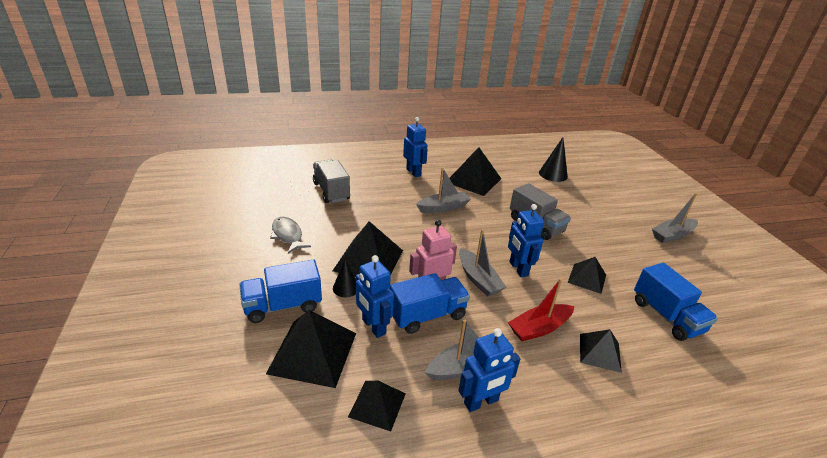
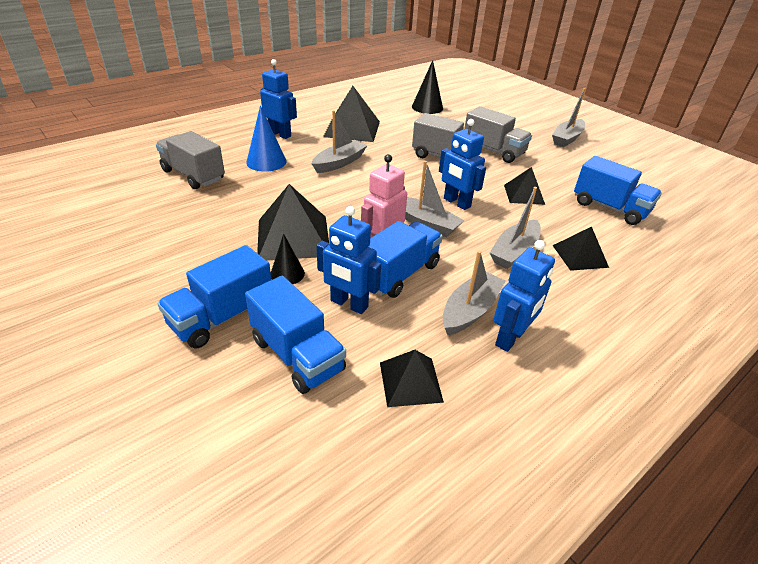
camera: 25 degrees left, 5 degrees up
(288, 235) = (170, 237): grey fish -> none
(313, 352) = (297, 355): black pyramid -> blue truck
(388, 193) = (266, 162): none -> blue cone
(539, 328) = (514, 252): red boat -> grey boat
(587, 230) = (493, 151): none -> grey truck

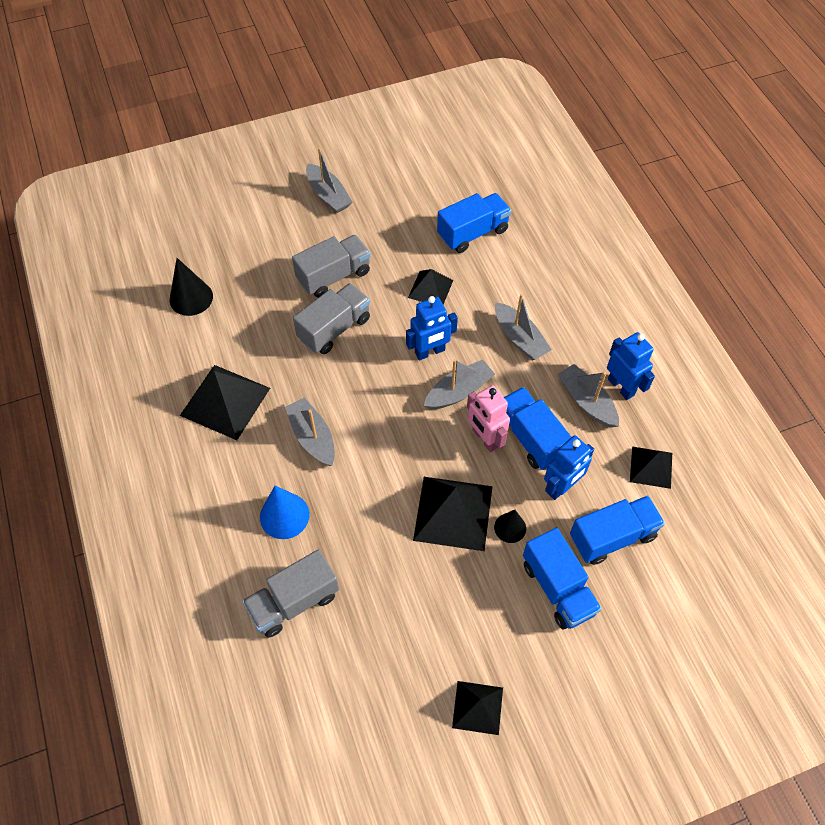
camera: 70 degrees left, 20 degrees up
(280, 134) = (211, 488): blue robot -> none
(580, 256) = (537, 293): black pyramid -> black pyramid (477, 707)

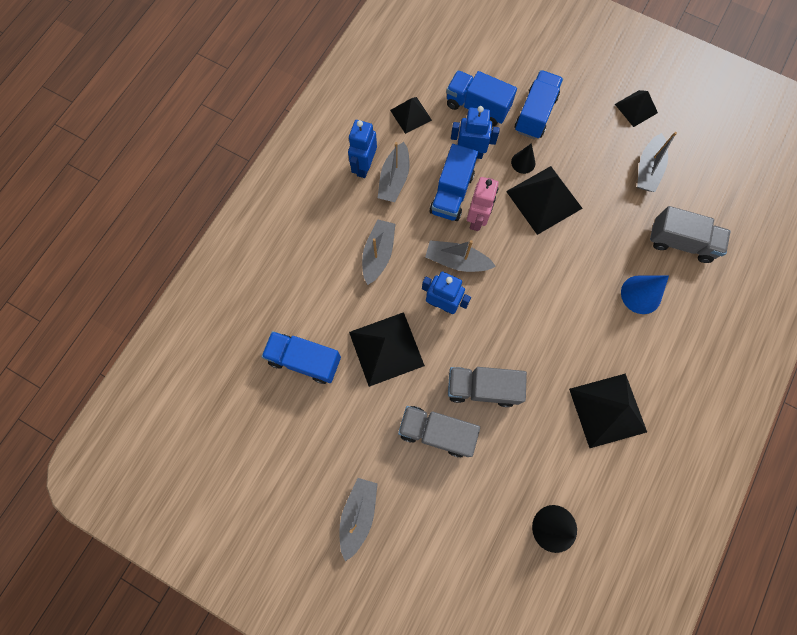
camera: 130 degrees left, 15 degrees up
(312, 437) = (576, 325): grey boat -> grey boat (648, 169)
(430, 289) = (386, 348): black pyramid -> black pyramid, size x1.70

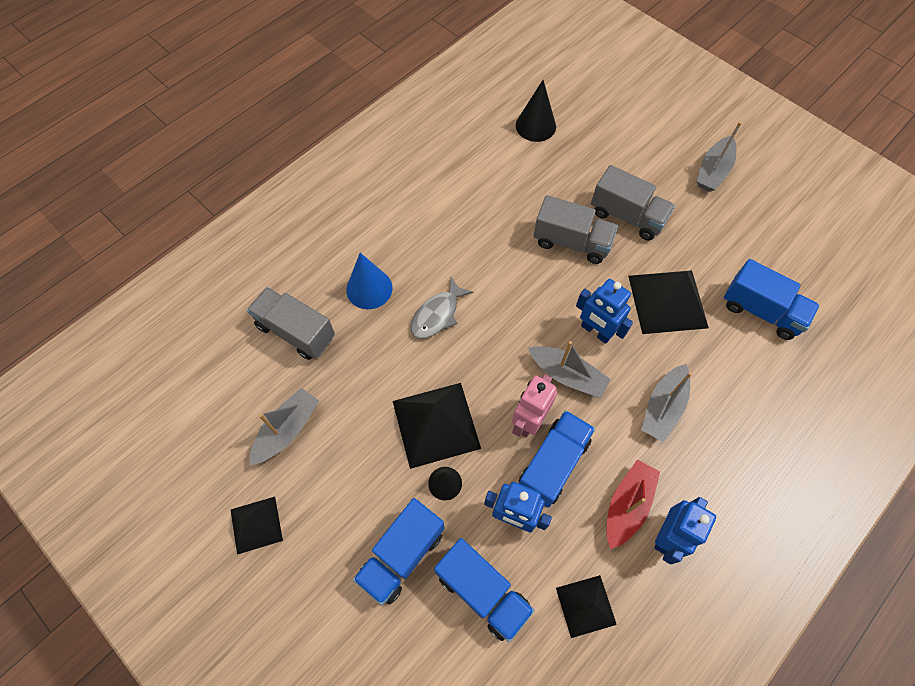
camera: 165 degrees left, 10 degrees down
(394, 179) = (627, 505): grey boat -> red boat
(575, 286) = (437, 314): none -> grey fish
(607, 410) = (452, 196): black pyramid -> none

